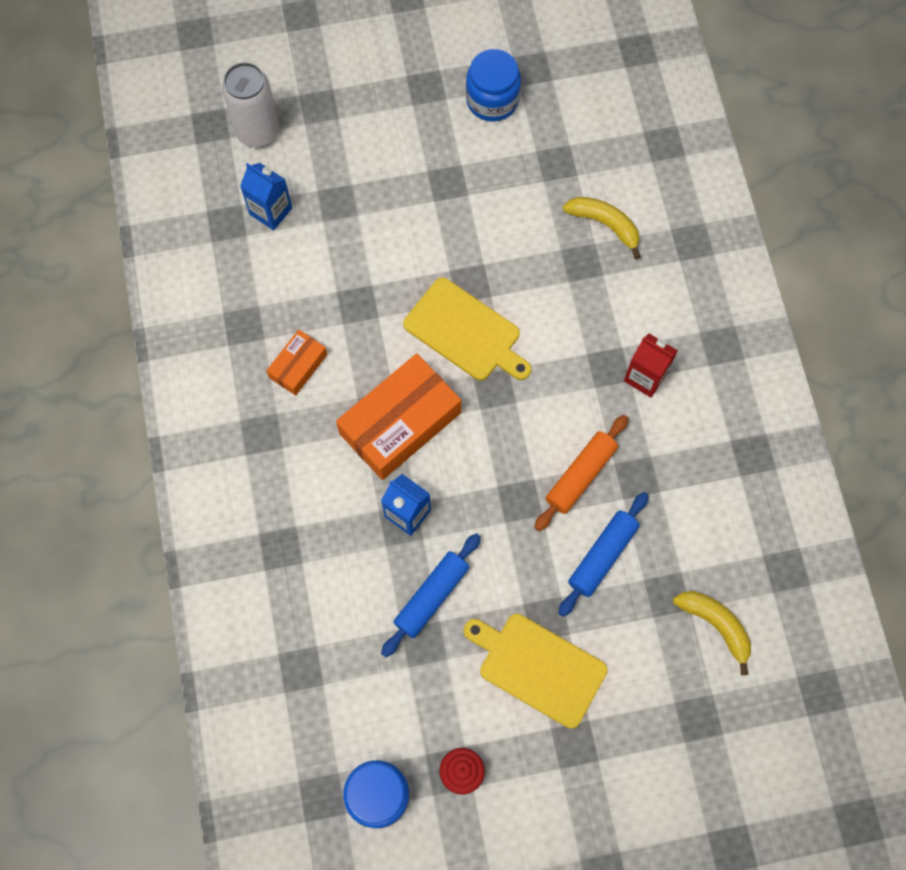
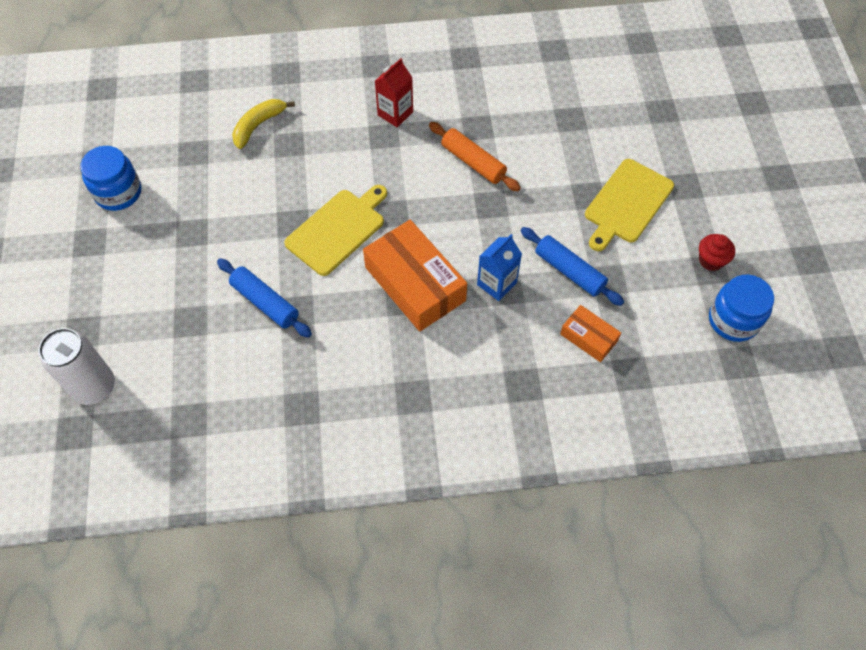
camera: 85 degrees left, 10 degrees down
(271, 211) = (185, 379): blue carton -> none
(298, 366) = (350, 362): orange box -> orange box (588, 337)
(602, 556) = (539, 155): blue rolling pin -> blue rolling pin (265, 302)
(716, 625) = (594, 93): yellow banana -> none

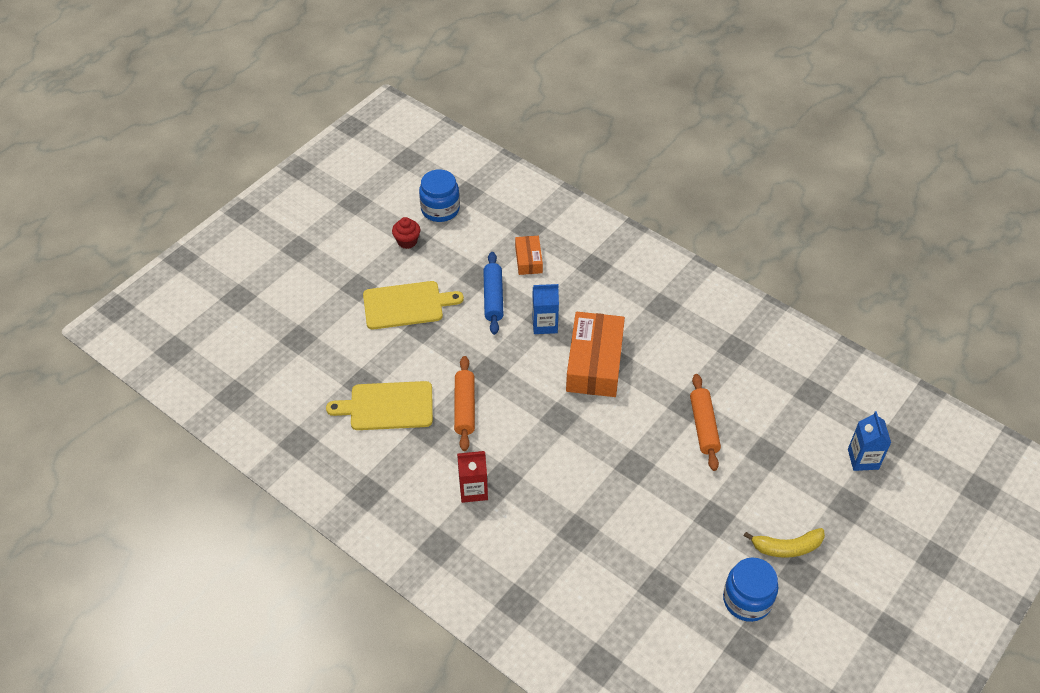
camera: 135 degrees left, 10 degrees down
(94, 387) = (863, 459): white can -> blue carton
(258, 125) = (586, 569): yellow banana -> yellow banana (787, 547)
(265, 302) = (703, 426): blue rolling pin -> orange rolling pin
(338, 230) = (608, 436): yellow cutting board -> yellow cutting board (387, 406)

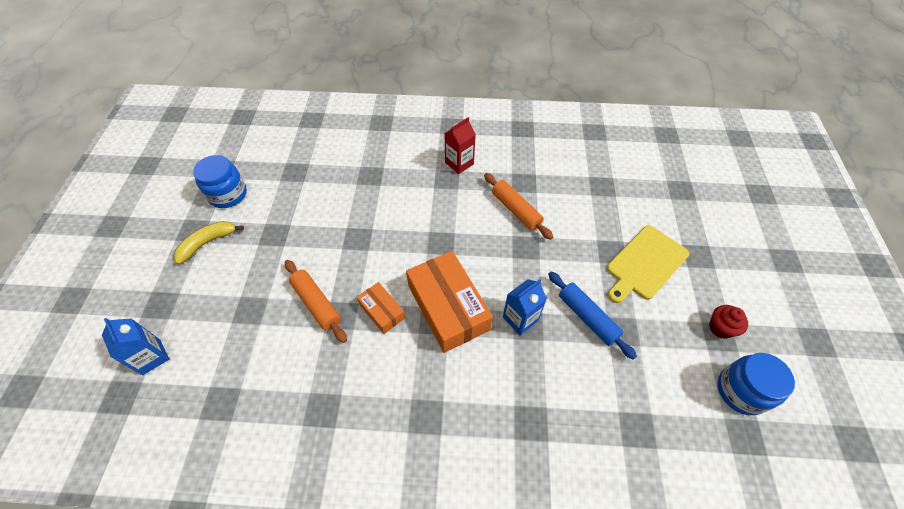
camera: 145 degrees right, 5 degrees up
(387, 406) = (567, 181): yellow cutting board -> none
(528, 260) = (599, 385): orange box -> orange box (382, 311)

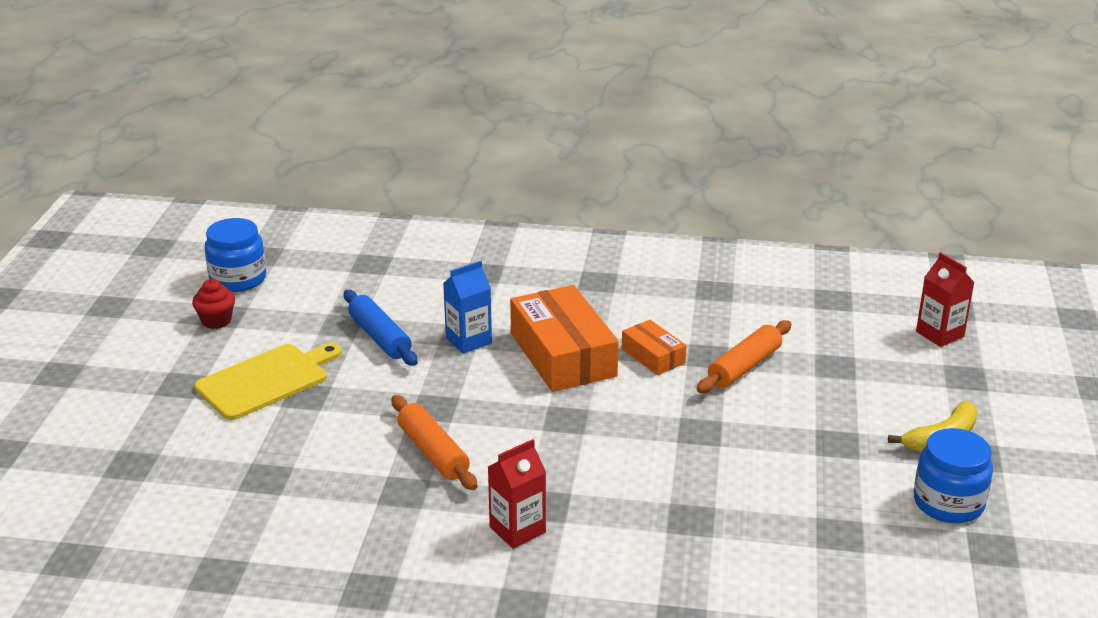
camera: 175 degrees left, 25 degrees down
(151, 357) = (940, 334): blue carton -> red carton
(316, 303) = (744, 367): orange rolling pin -> orange rolling pin turned 75 degrees clockwise

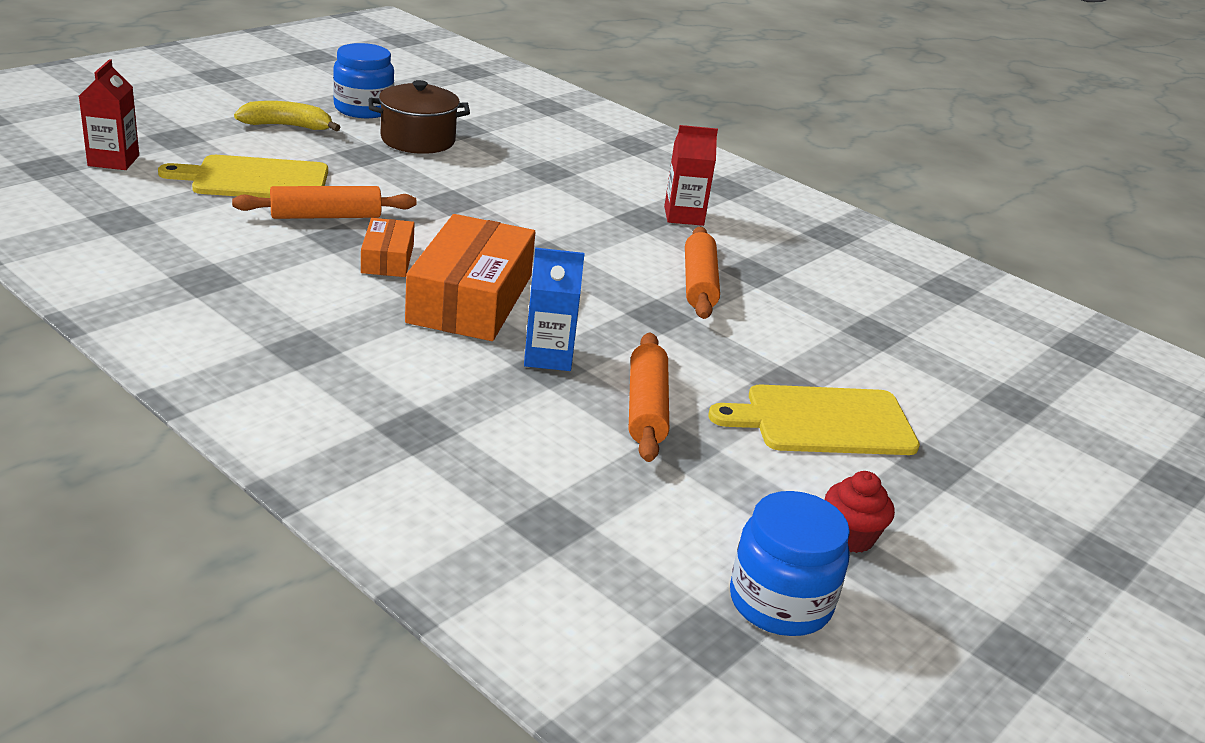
camera: 150 degrees left, 0 degrees up
(380, 337) = (646, 408): blue rolling pin -> orange rolling pin
(838, 489) = (418, 140): none -> brown pot
(842, 371) = (255, 179): none -> yellow cutting board

